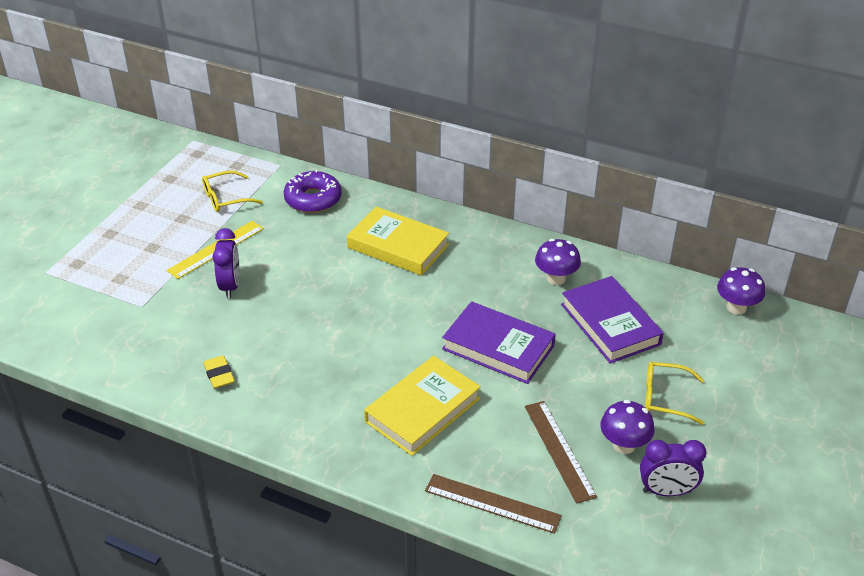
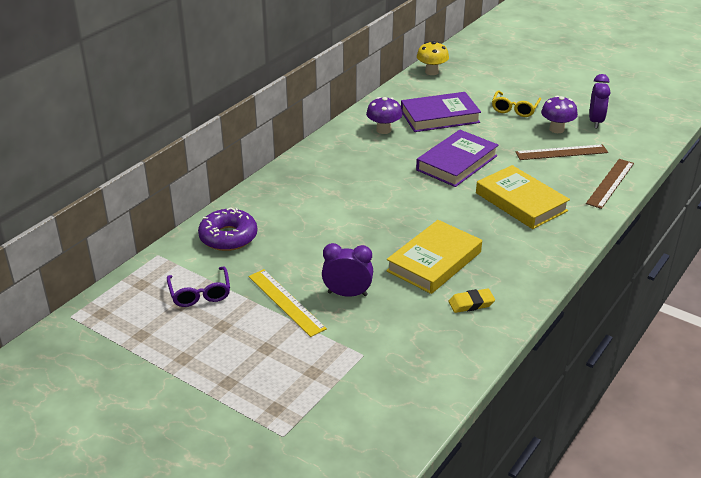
camera: 80 degrees left, 5 degrees down
(226, 198) = (200, 293): yellow glasses -> purple glasses
(398, 246) = (319, 195): yellow book -> yellow book (434, 261)
(736, 307) = (431, 72): purple mushroom -> yellow mushroom

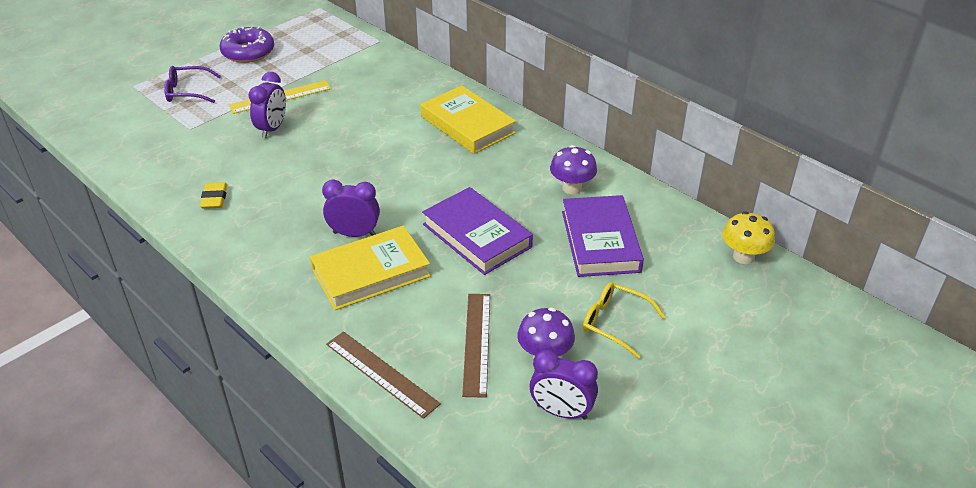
camera: 100 degrees right, 5 degrees up
(200, 293) = (316, 58): purple glasses -> purple glasses (187, 91)
(228, 237) = (389, 74): purple donut -> purple donut (248, 52)
(434, 261) = (291, 186): yellow book -> yellow book (467, 125)
(481, 217) = (354, 234): none -> purple clock

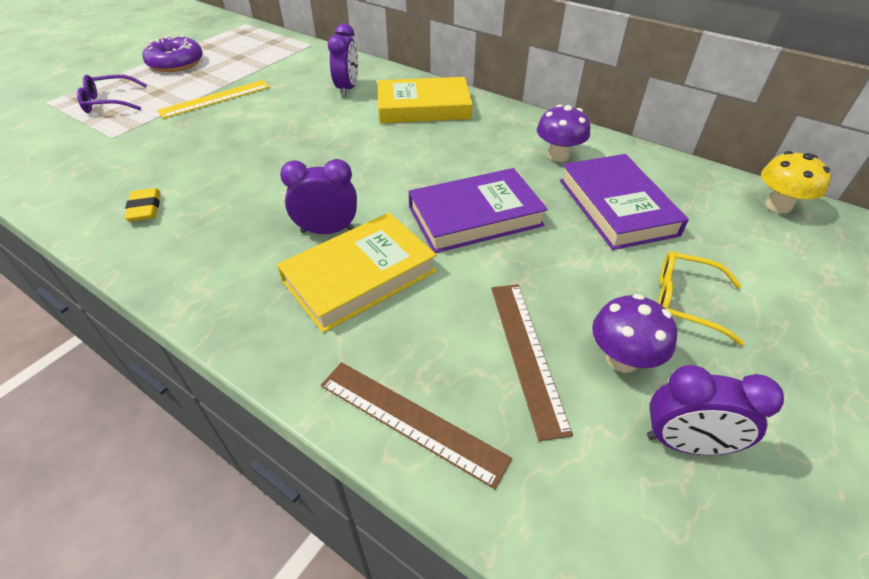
camera: 10 degrees left, 5 degrees up
(272, 129) = (210, 129): purple clock -> purple clock (347, 89)
(467, 125) = (423, 107): yellow book -> yellow book turned 45 degrees counterclockwise
(477, 236) = (475, 216): purple book -> purple book turned 60 degrees counterclockwise

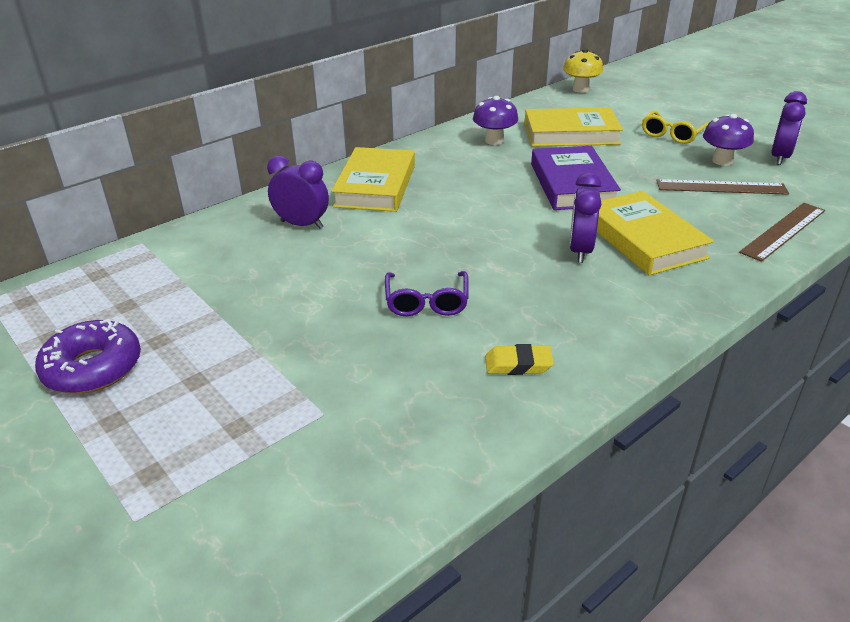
camera: 75 degrees left, 10 degrees down
(109, 102) = (196, 431): purple glasses -> purple glasses (427, 302)
(215, 99) = (260, 322): yellow ruler -> none
(617, 207) = (571, 134): purple book -> yellow book

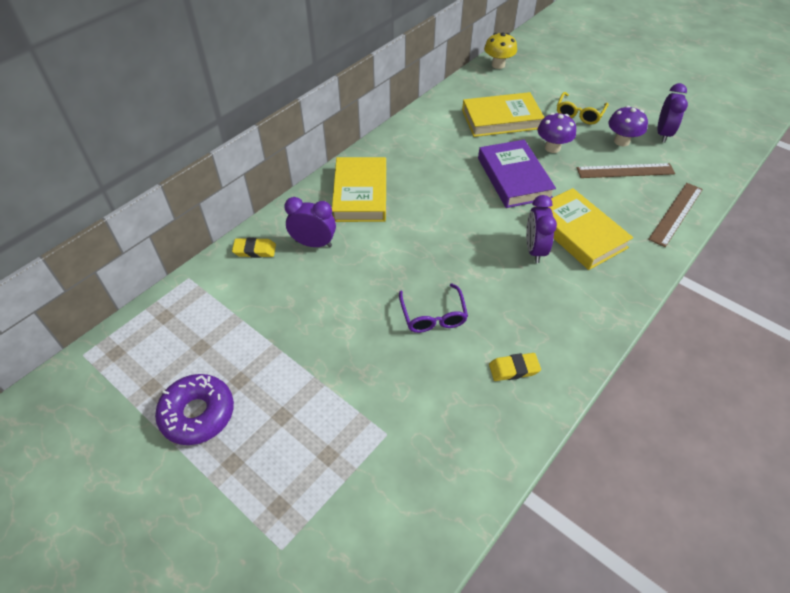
camera: 10 degrees left, 15 degrees up
(229, 225) = (255, 250): none -> yellow eraser
(494, 141) = (442, 132): purple mushroom -> purple mushroom (552, 148)

